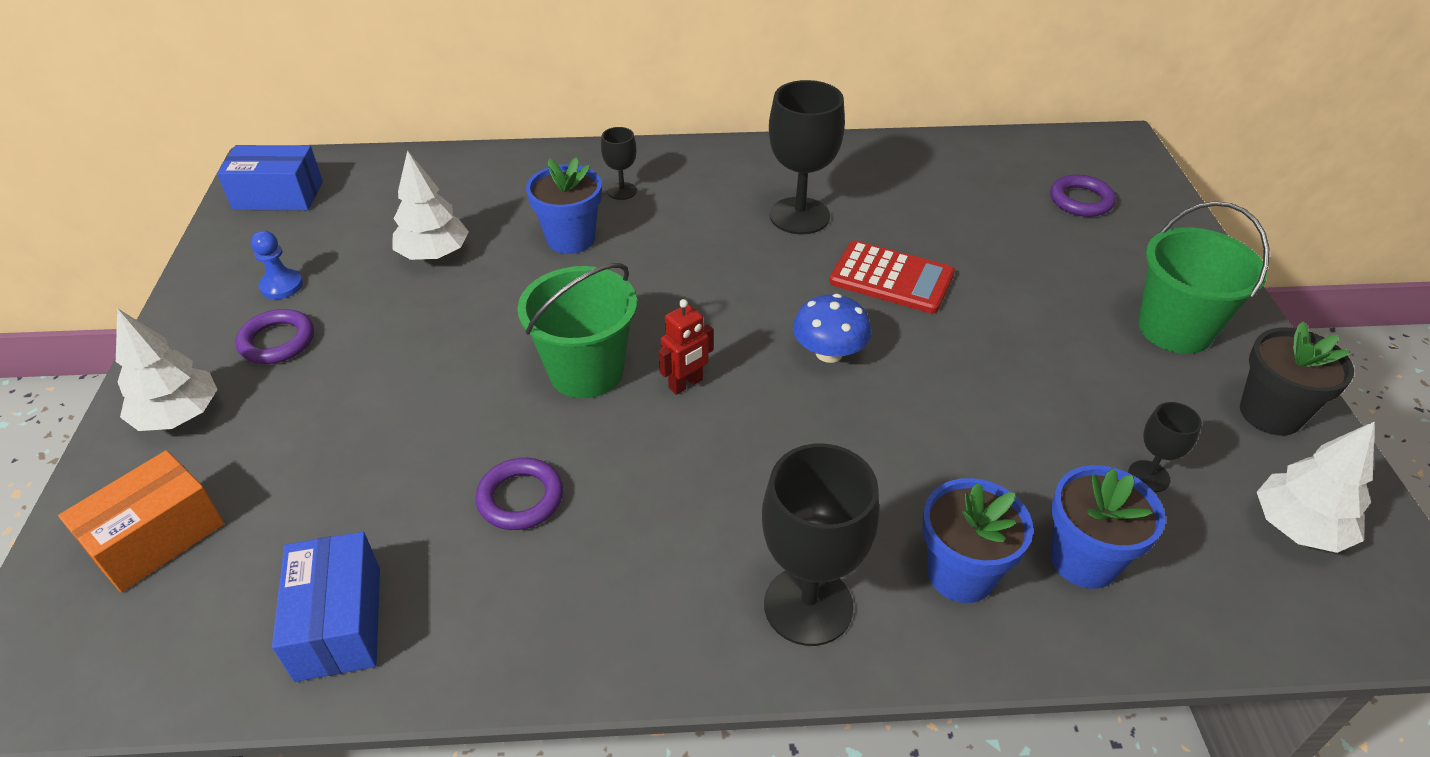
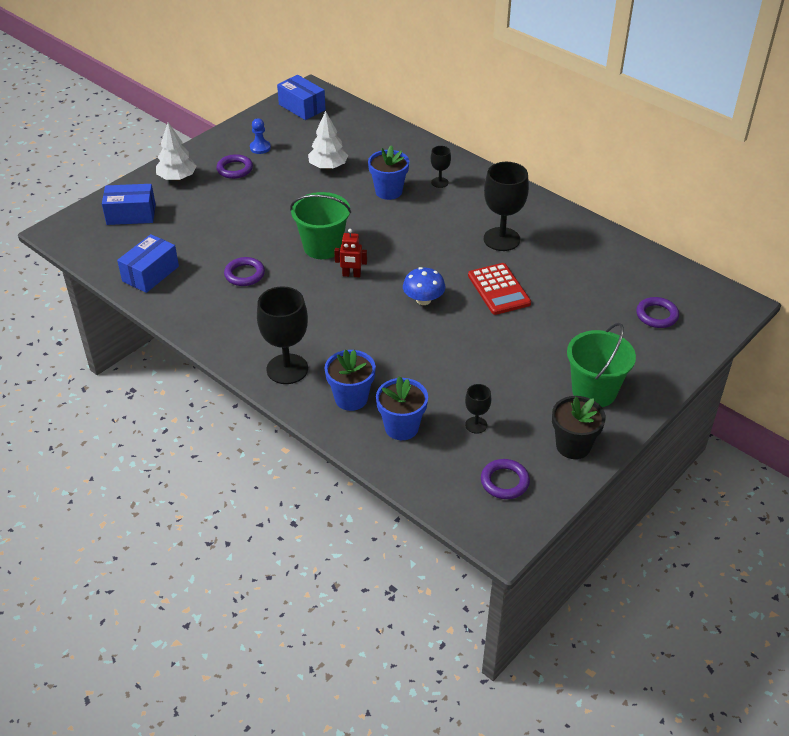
camera: 45 degrees right, 0 degrees up
(157, 538) = (131, 214): orange box -> blue box
(1298, 528) = (504, 482): white tree -> purple ring

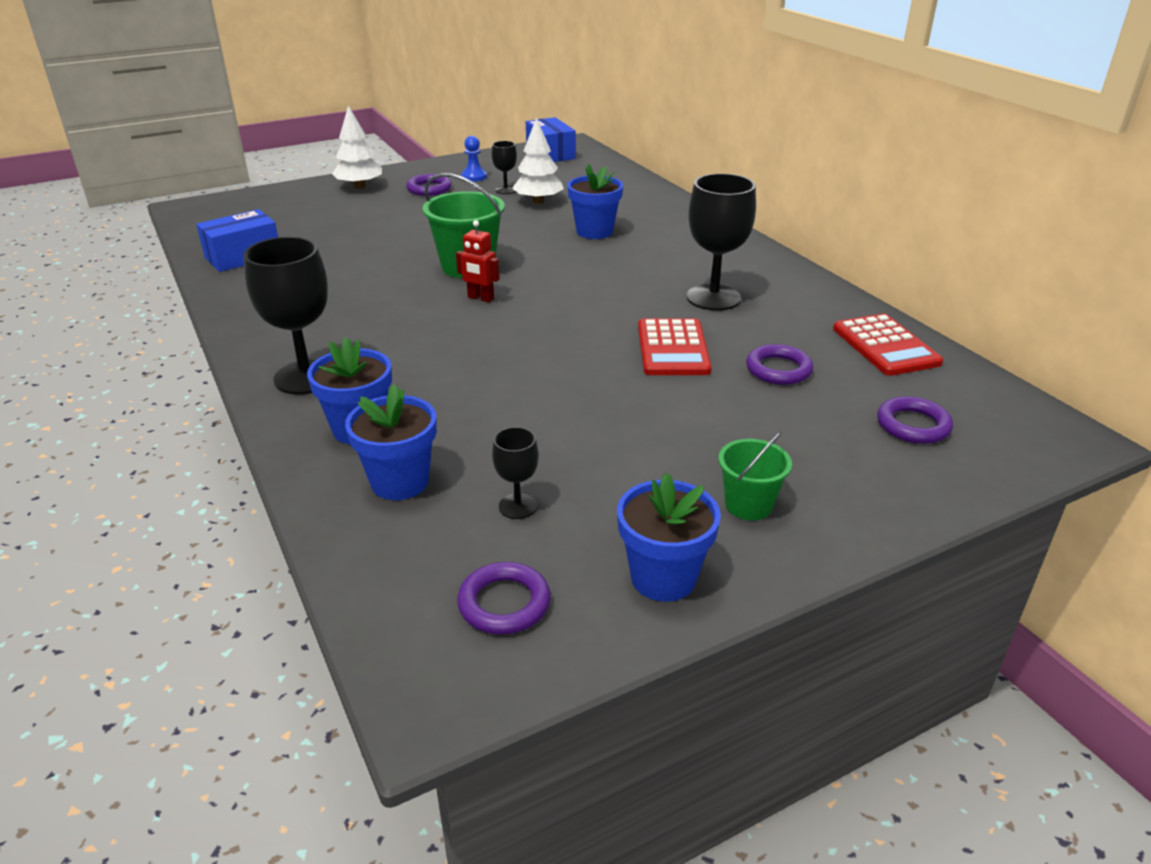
camera: 20 degrees right, 10 degrees down
(131, 214) = (279, 207): blue box -> none
(244, 274) = (349, 275): purple ring -> purple ring (778, 369)
(423, 300) = (556, 340): blue mushroom -> none
(439, 182) = (667, 233): black goblet -> black goblet (505, 190)
(573, 446) = (663, 578): black flower pot -> blue flower pot
(594, 391) = (748, 505): green bucket -> green bucket, size x0.59
(621, 257) = (885, 346): none -> red calculator

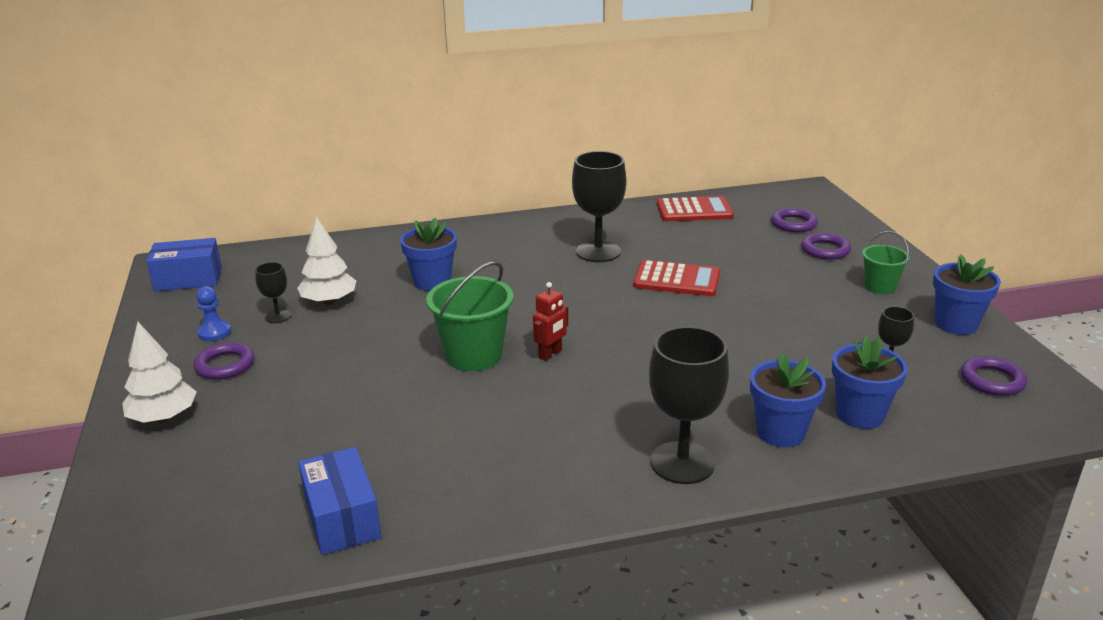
camera: 75 degrees left, 5 degrees down
(778, 369) = (717, 249): purple ring -> purple ring (825, 250)

